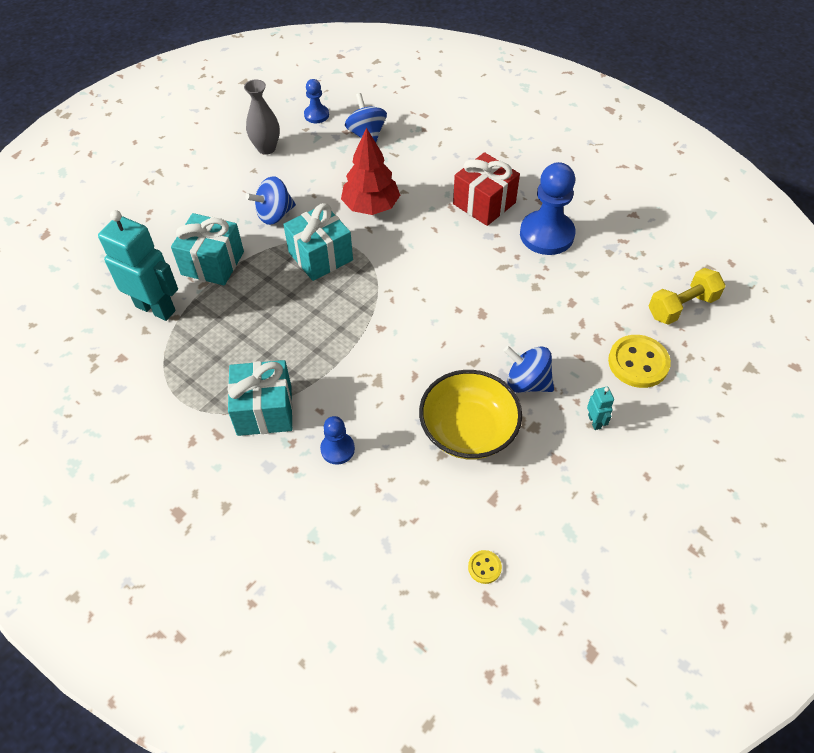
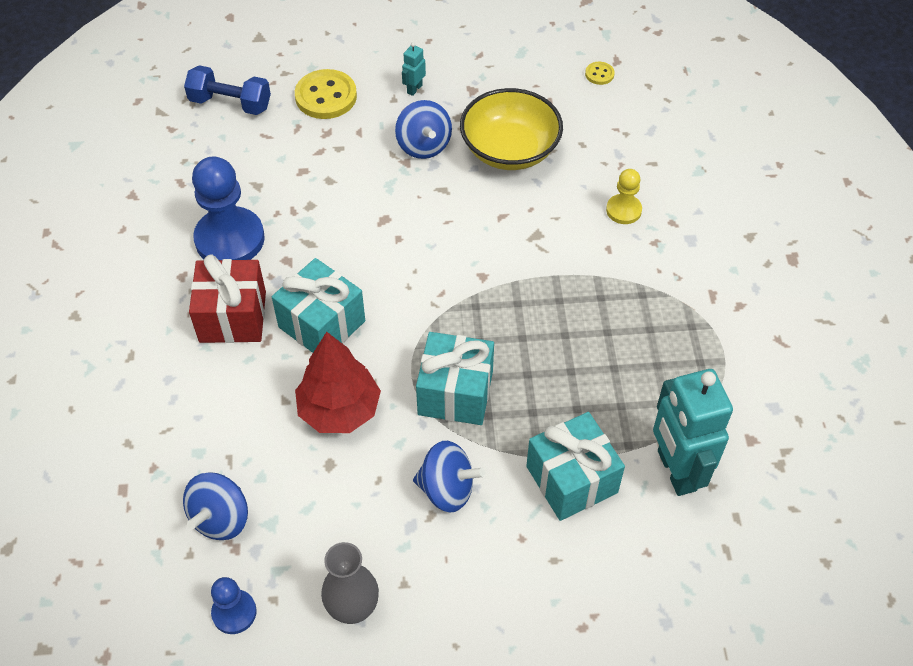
camera: 135 degrees left, 0 degrees up
(264, 410) = (655, 283): turquoise gift -> turquoise gift (322, 324)
(337, 449) = (623, 210): blue pawn -> yellow pawn
(681, 306) = (230, 103): yellow dumbbell -> blue dumbbell

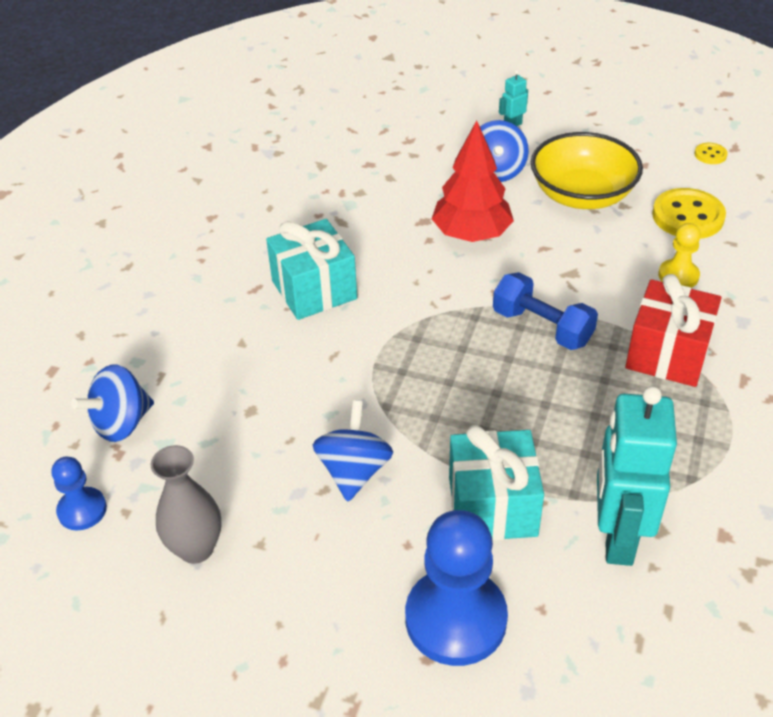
camera: 25 degrees right, 10 degrees down
(230, 103) = (334, 99): blue dumbbell -> blue dumbbell (542, 327)
(230, 239) = (271, 200): blue pawn -> blue pawn (455, 619)
(233, 316) = (236, 261): red gift -> red gift (667, 354)
(326, 96) = (424, 113): yellow button -> yellow button (688, 216)
(339, 410) = (288, 366): red tree -> red tree (471, 234)
(447, 489) = (354, 471): blue spinning top -> blue spinning top turned 120 degrees counterclockwise
(455, 393) = (411, 387): turquoise gift -> none

